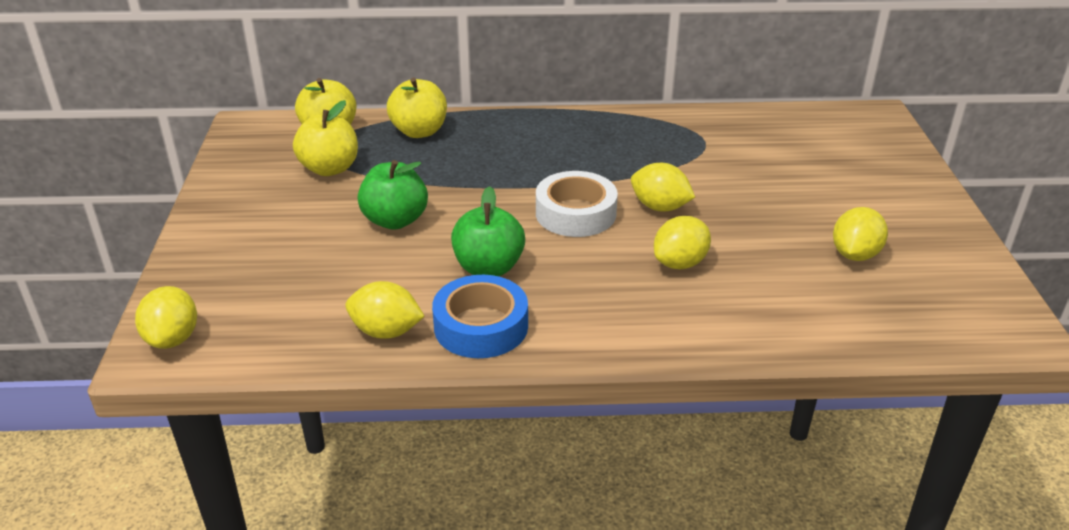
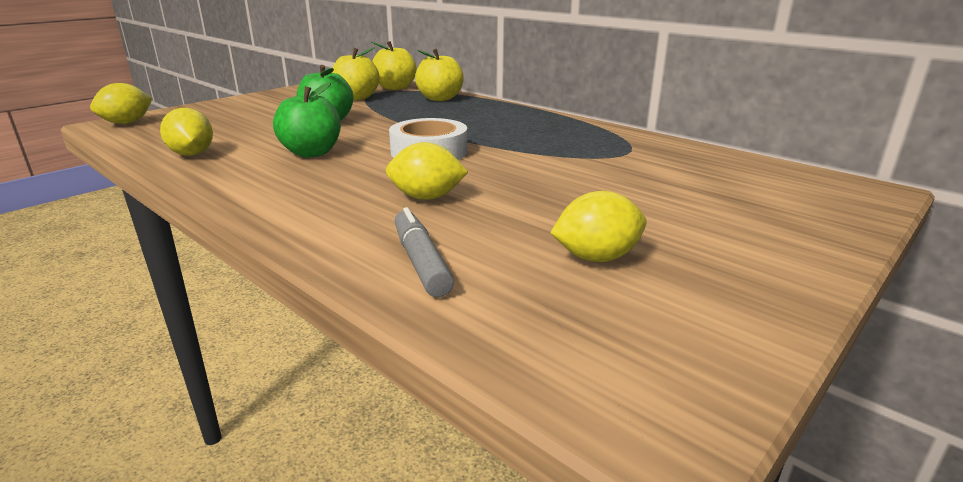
camera: 45 degrees right, 10 degrees down
(481, 326) = (232, 171): blue tape -> none
(660, 207) = (495, 168): yellow lemon -> none
(789, 316) = (421, 262): none -> grey marker

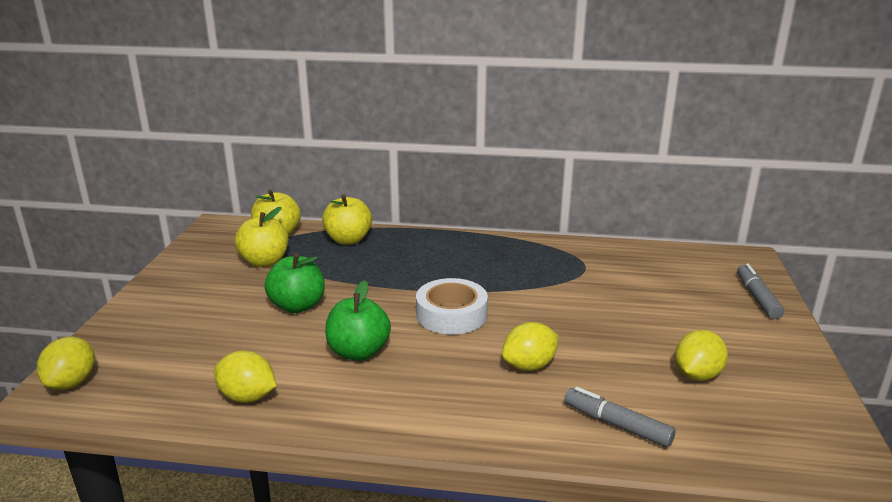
camera: 35 degrees left, 0 degrees up
(818, 223) = (757, 298): none -> grey marker

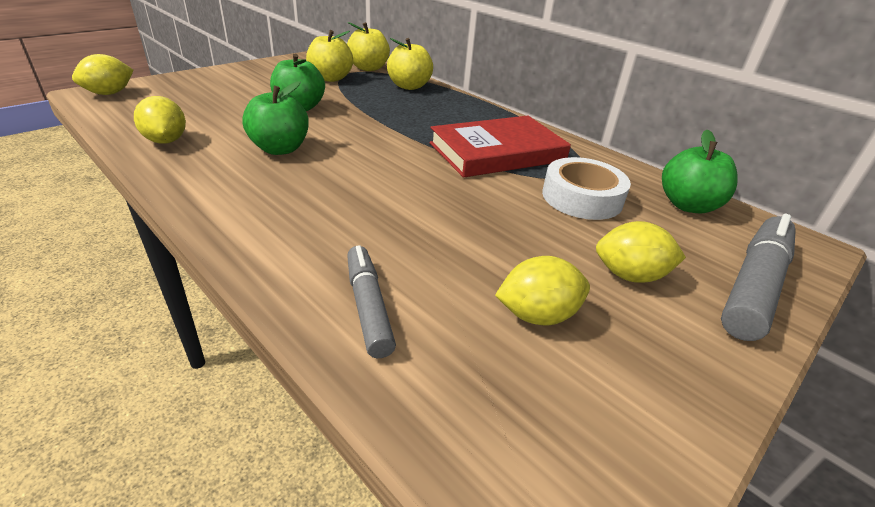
camera: 35 degrees right, 10 degrees up
(451, 314) = (391, 157): white tape -> white tape (582, 197)
(512, 273) = (497, 152): none -> red book
(529, 366) = (383, 219): yellow lemon -> yellow lemon (630, 275)
(668, 259) = (688, 205): none -> green apple
(757, 298) = (753, 286): grey marker -> grey marker, size x1.60

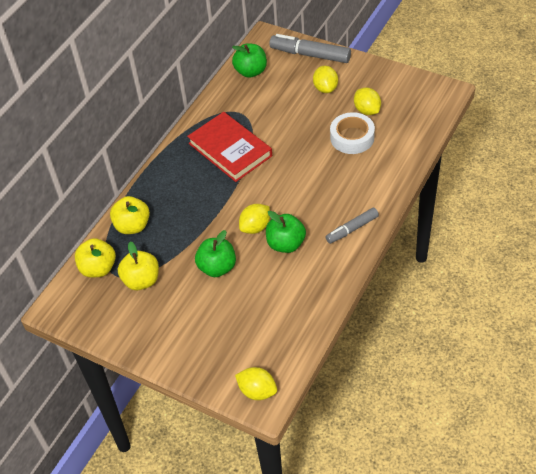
camera: 100 degrees left, 15 degrees up
(166, 141) = (309, 301): yellow lemon -> yellow lemon (255, 227)
(368, 307) = (392, 155): grey marker -> grey marker (352, 229)
(582, 197) = (266, 108): white tape -> white tape (352, 137)

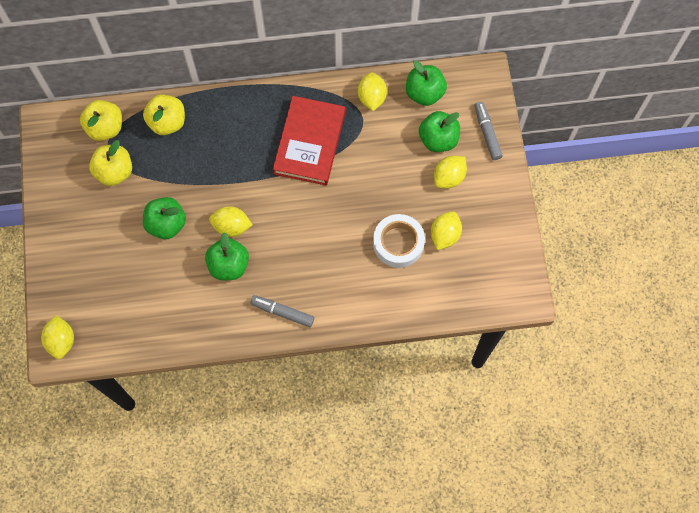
camera: 50 degrees right, 20 degrees up
(227, 100) = (371, 97): none -> yellow lemon
(292, 81) = (438, 139): none -> green apple
(310, 55) = (487, 133): grey marker -> grey marker, size x0.62

